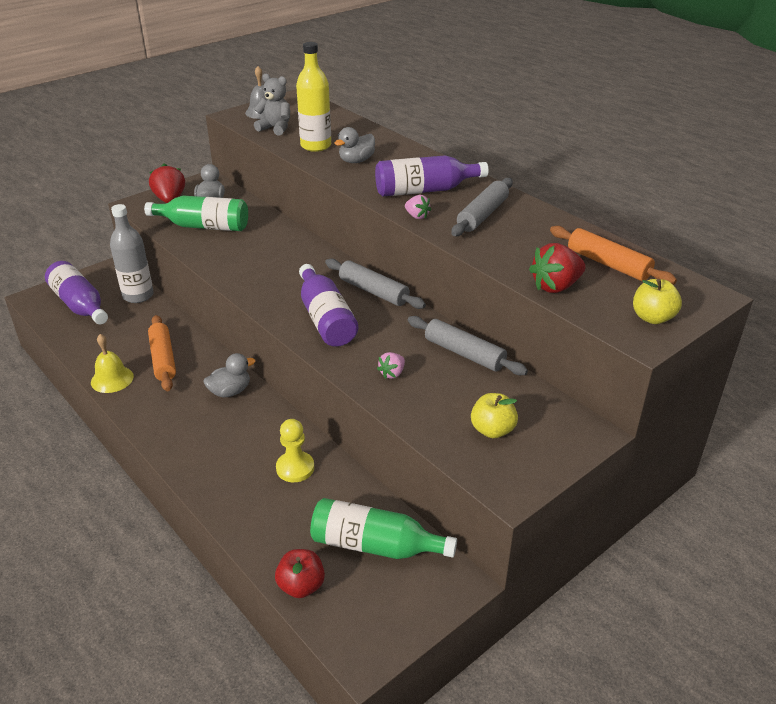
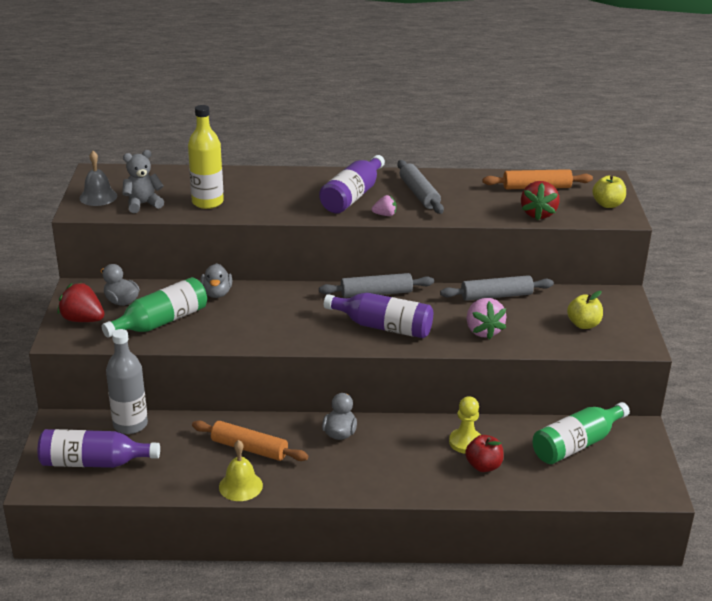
camera: 50 degrees left, 5 degrees down
(301, 586) = (581, 490): red apple -> red apple (483, 466)
(356, 161) = (263, 199): grey duck -> grey duck (217, 293)
(392, 373) = (483, 331): pink strawberry -> pink strawberry, size x1.79

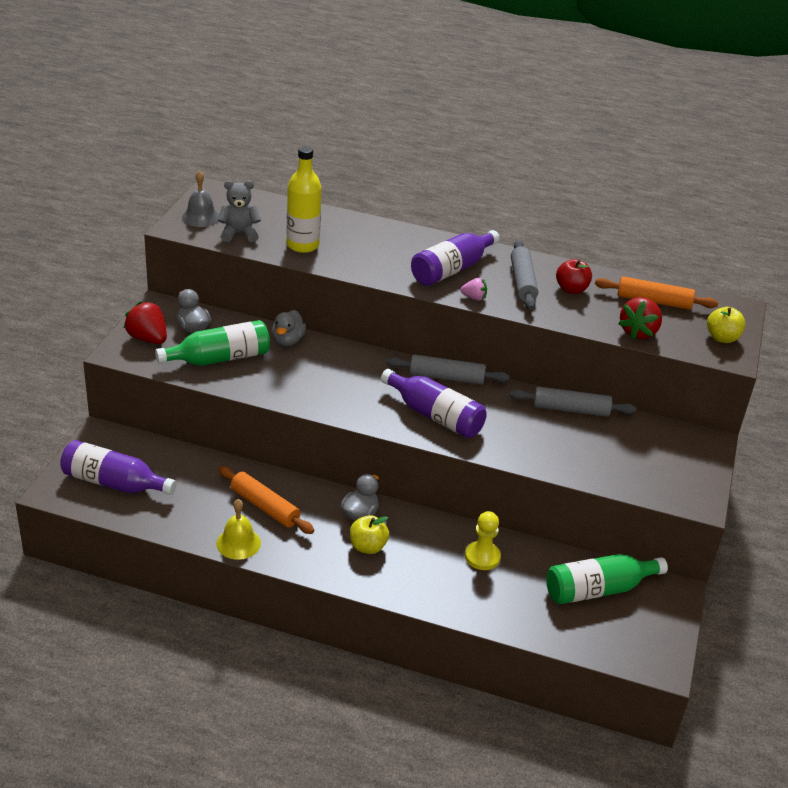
camera: 15 degrees right, 5 degrees up
(130, 424) = (164, 453): grey bottle -> none
(483, 331) = (536, 445): pink strawberry -> none
(483, 466) = (488, 587): red apple -> red apple (571, 289)
(583, 324) = (648, 464): yellow apple -> yellow apple (368, 547)

